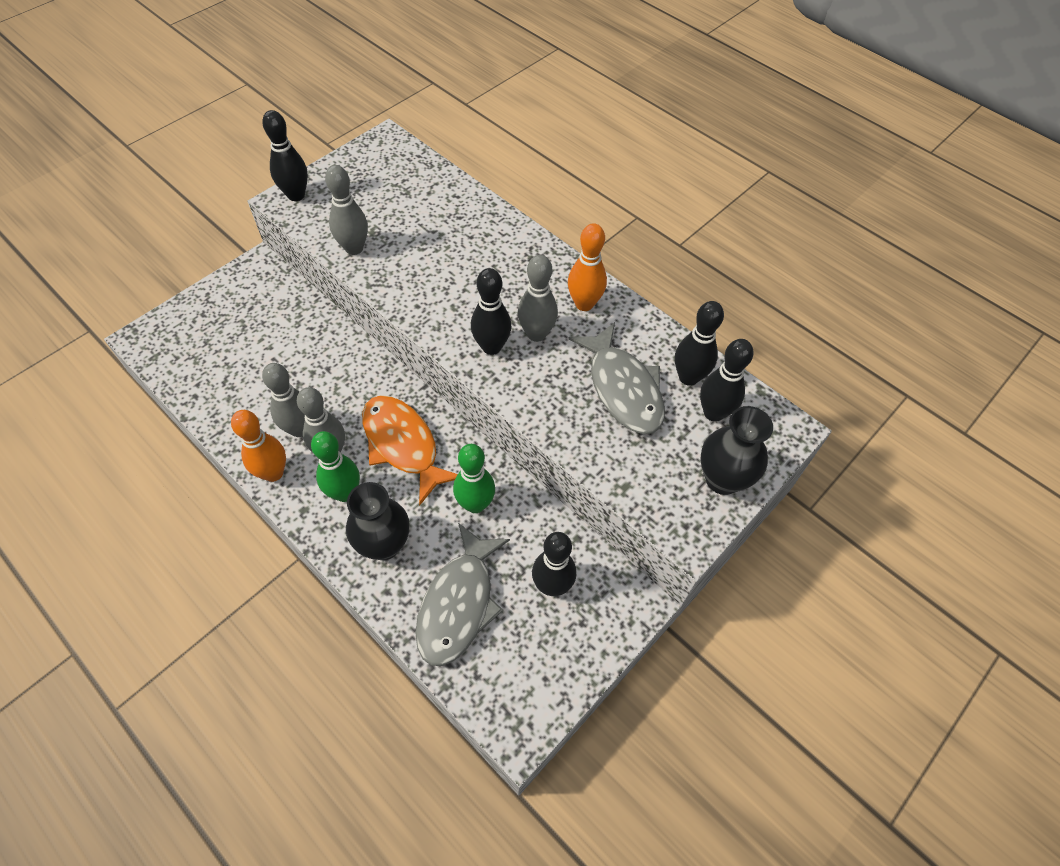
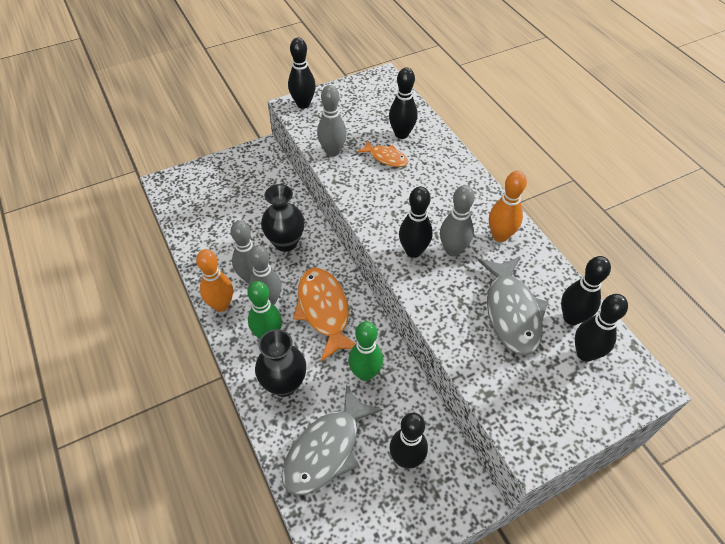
camera: 20 degrees right, 5 degrees down
(422, 241) = (386, 158): none -> orange fish
(432, 207) = (401, 134): none -> black bowling pin
(722, 479) = (576, 412): black vase -> black vase (285, 242)

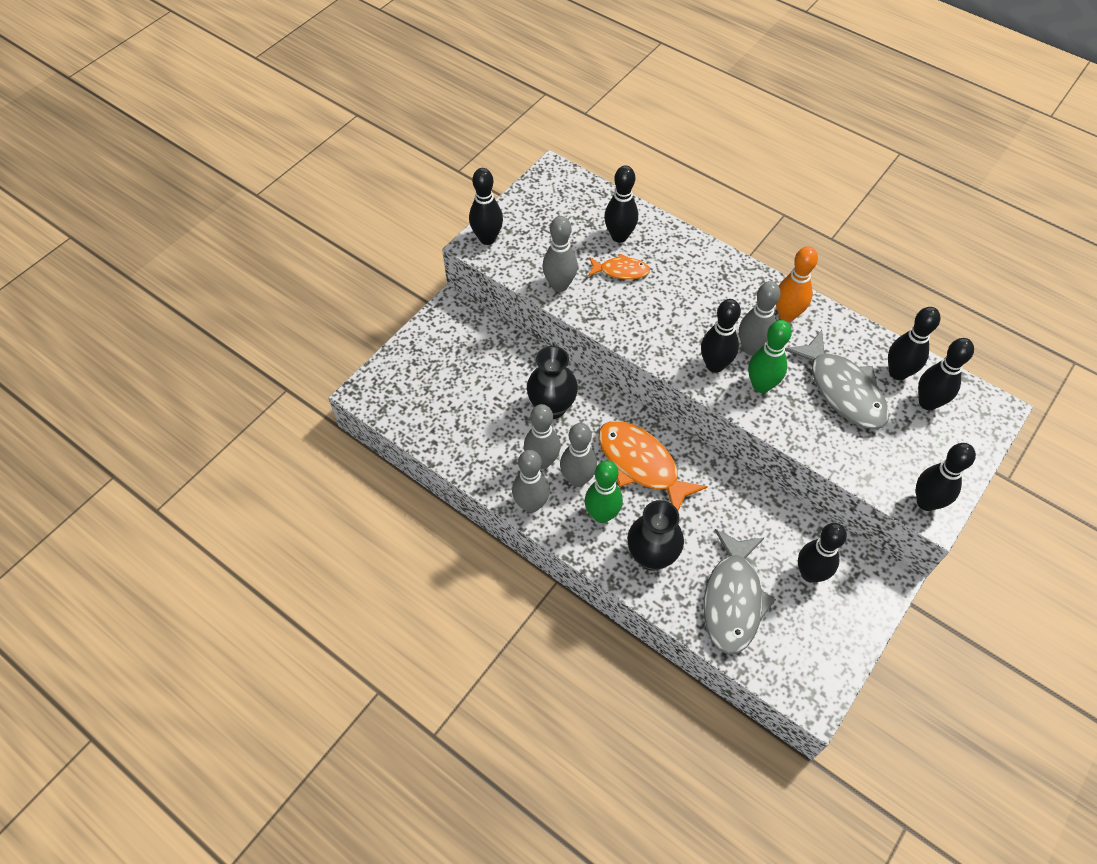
camera: 25 degrees left, 5 degrees up
(221, 305) = (531, 504): orange bowling pin -> grey bowling pin
(365, 373) = (722, 510): green bowling pin -> green bowling pin (761, 385)
(530, 438) = (926, 502): none -> black bowling pin

